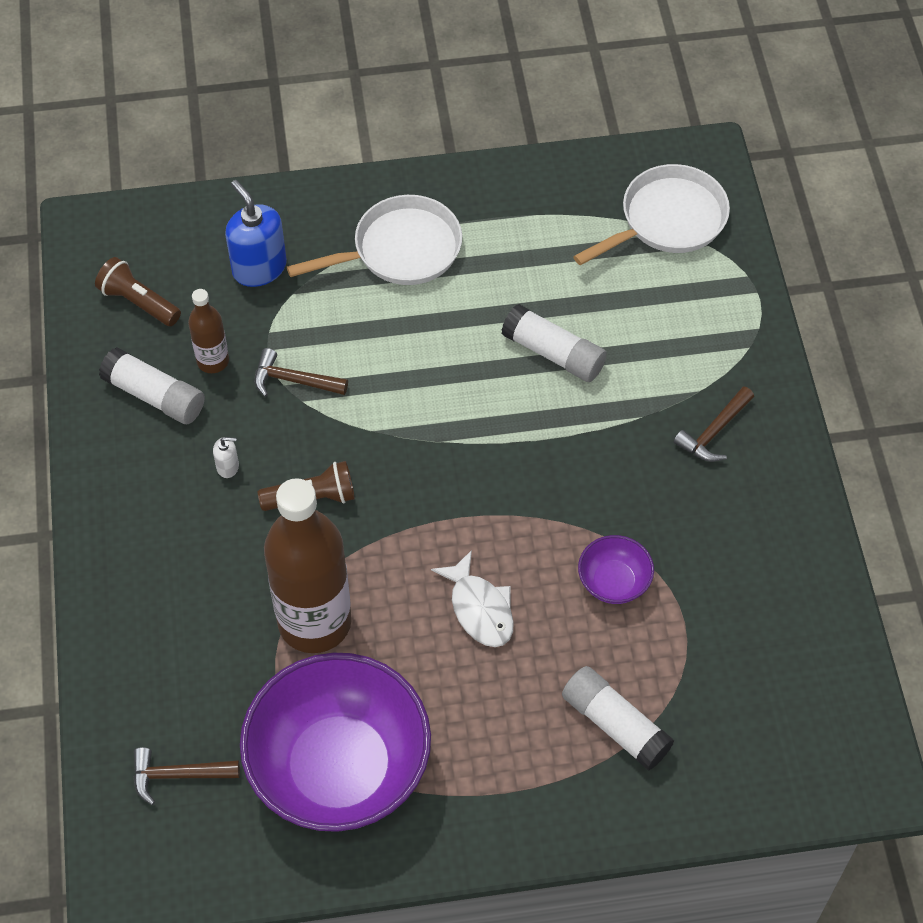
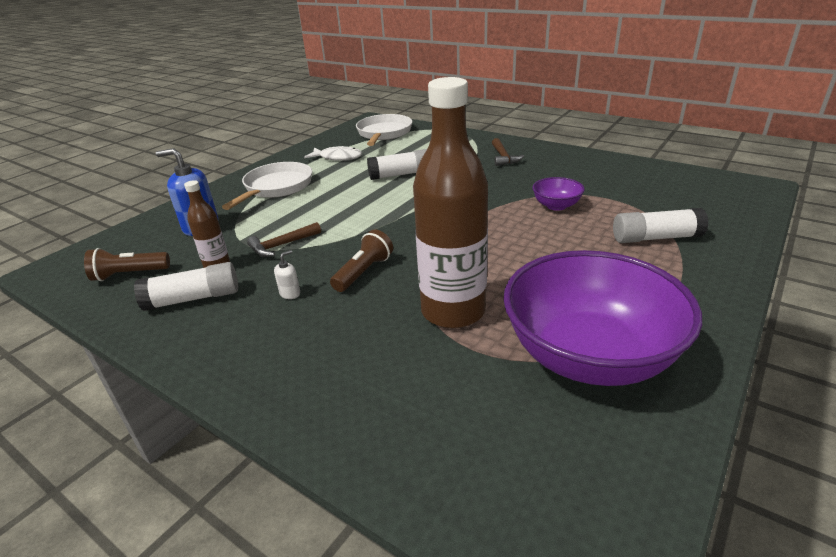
camera: 45 degrees left, 25 degrees down
(177, 775) = (507, 457): brown hammer -> none
(479, 609) = (523, 248): white fish -> white fish (338, 158)

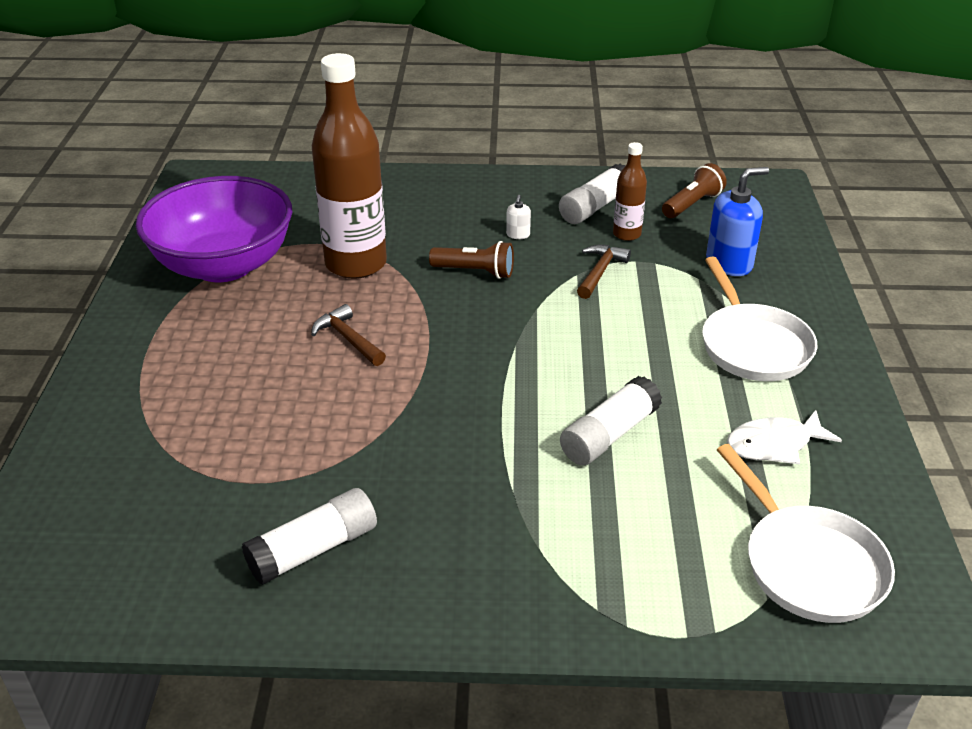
camera: 145 degrees right, 5 degrees up
(363, 272) = (475, 272): brown flashlight -> brown flashlight turned 75 degrees counterclockwise
(503, 157) = (477, 550): brown hammer -> brown hammer (348, 339)
(556, 206) = (318, 438): purple bowl -> none
(655, 238) = (170, 416): white glue stick -> white glue stick (314, 549)

